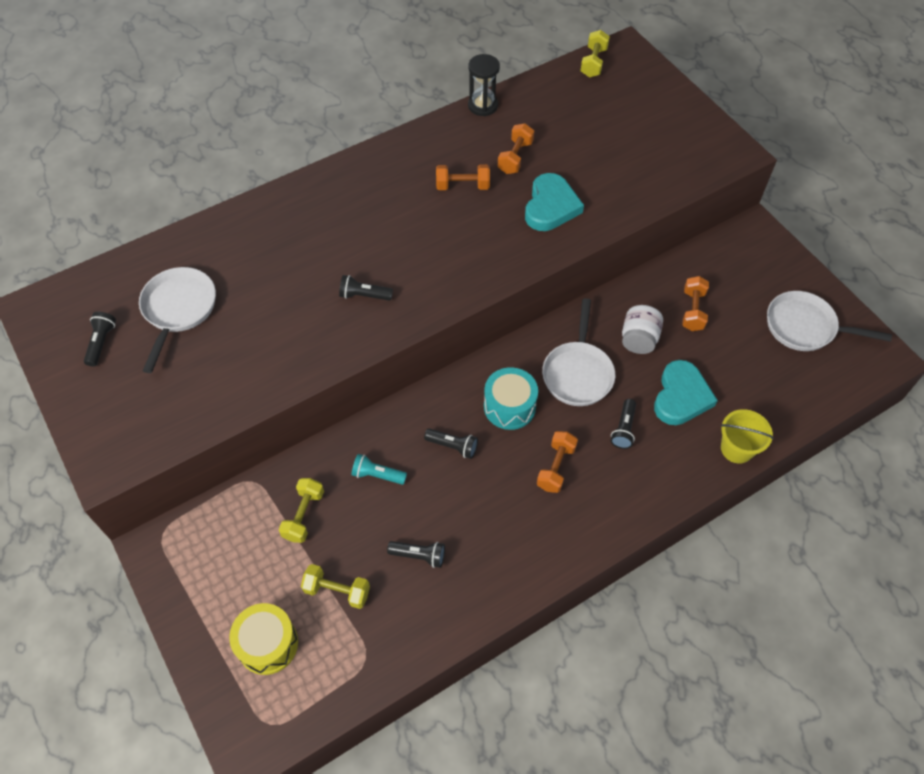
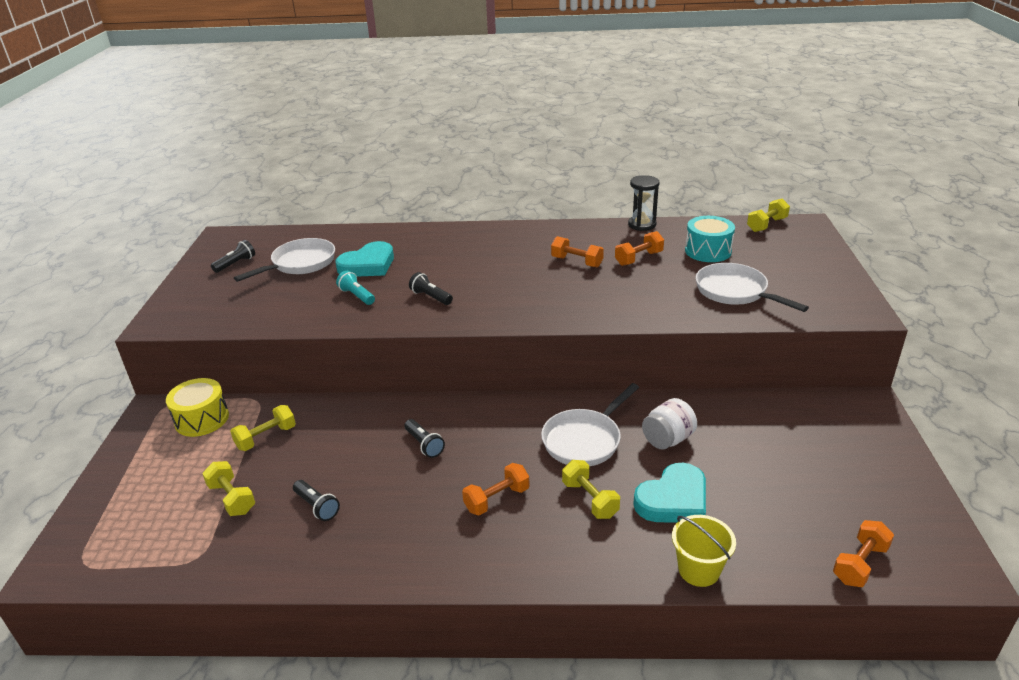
camera: 35 degrees right, 25 degrees down
(268, 644) = (146, 507): yellow drum -> yellow drum (202, 419)
(377, 475) = (346, 437): turquoise flashlight -> turquoise flashlight (357, 296)
(509, 406) = (499, 438): turquoise drum -> turquoise drum (708, 251)
(550, 206) = (640, 294): turquoise heart -> turquoise heart (368, 265)
(623, 429) = (590, 499): black flashlight -> yellow dumbbell
(693, 310) = (745, 439): orange dumbbell -> orange dumbbell (860, 564)
(805, 327) = (870, 501): white pan -> white pan (735, 292)

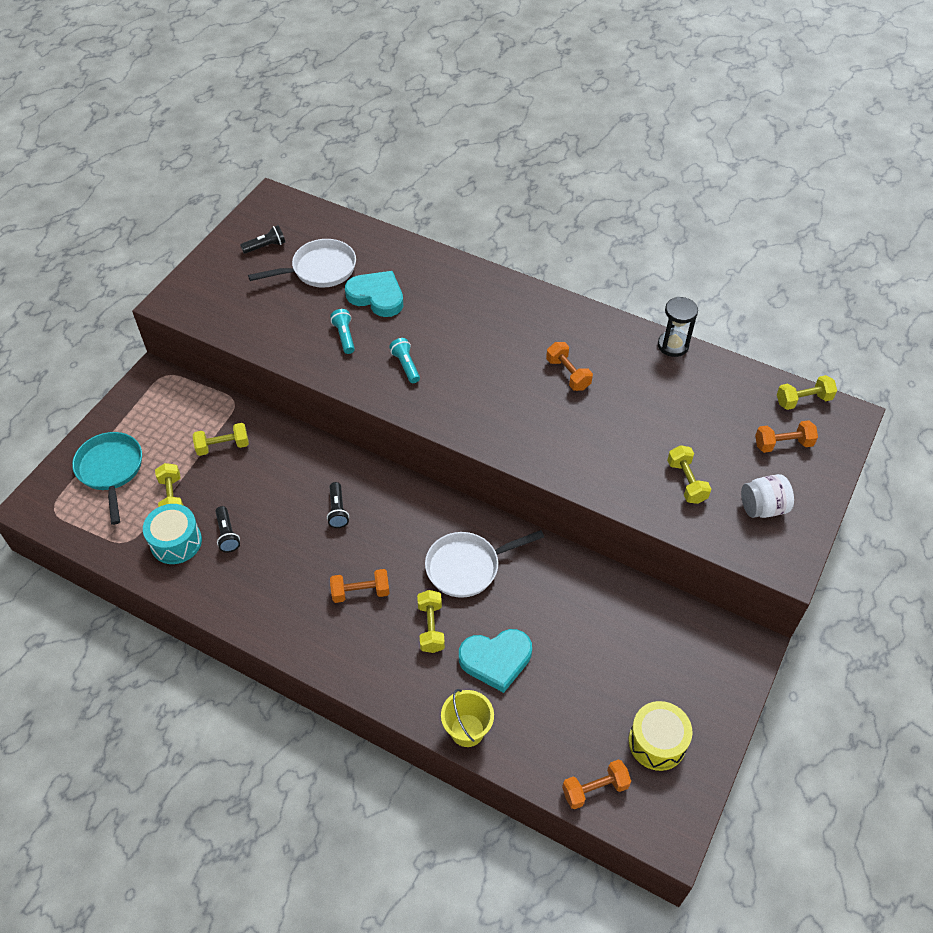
camera: 25 degrees right, 20 degrees up
(142, 501) = (111, 470): none -> turquoise pan
(202, 419) = (184, 403): yellow drum -> yellow drum (657, 742)
(368, 265) = (377, 296): turquoise heart -> turquoise heart turned 135 degrees counterclockwise
(431, 297) = (406, 365): black flashlight -> turquoise flashlight
(638, 258) = (631, 395): orange dumbbell -> orange dumbbell (783, 444)
(668, 439) = (537, 599): white jar -> white jar (763, 507)
(708, 251) = (708, 413): turquoise drum -> turquoise drum (176, 542)
(735, 292) = (686, 482): white pan -> yellow dumbbell

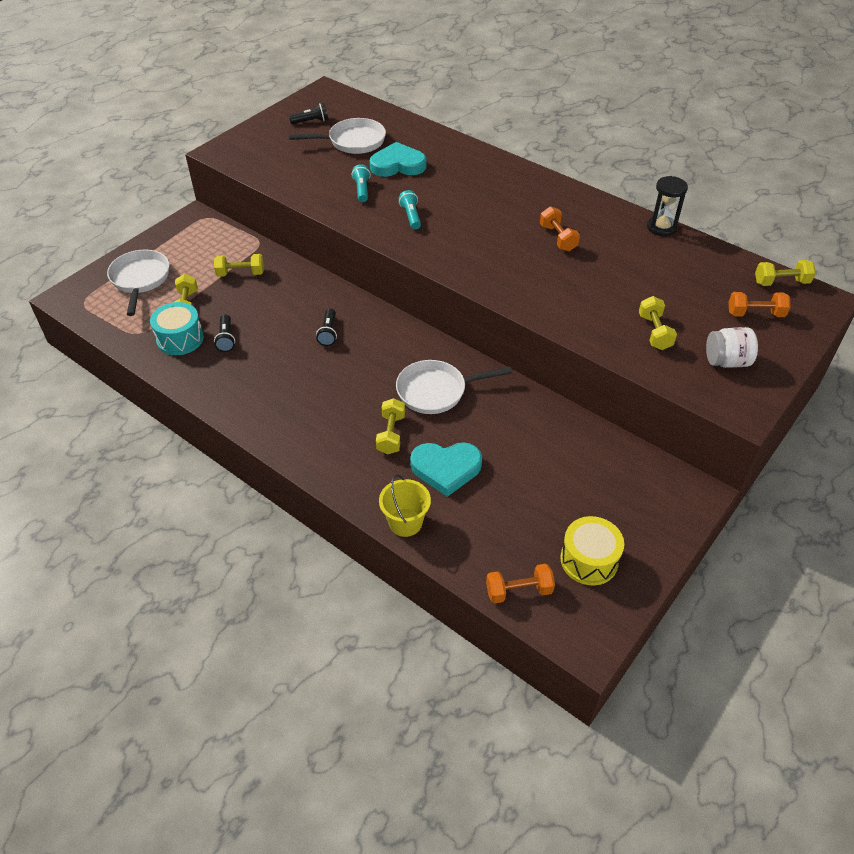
camera: 10 degrees right, 5 degrees down
(111, 470) = (140, 280): turquoise pan -> white pan
(361, 592) = (333, 398): orange dumbbell -> none
(377, 296) = (398, 165): turquoise heart -> turquoise heart turned 45 degrees counterclockwise

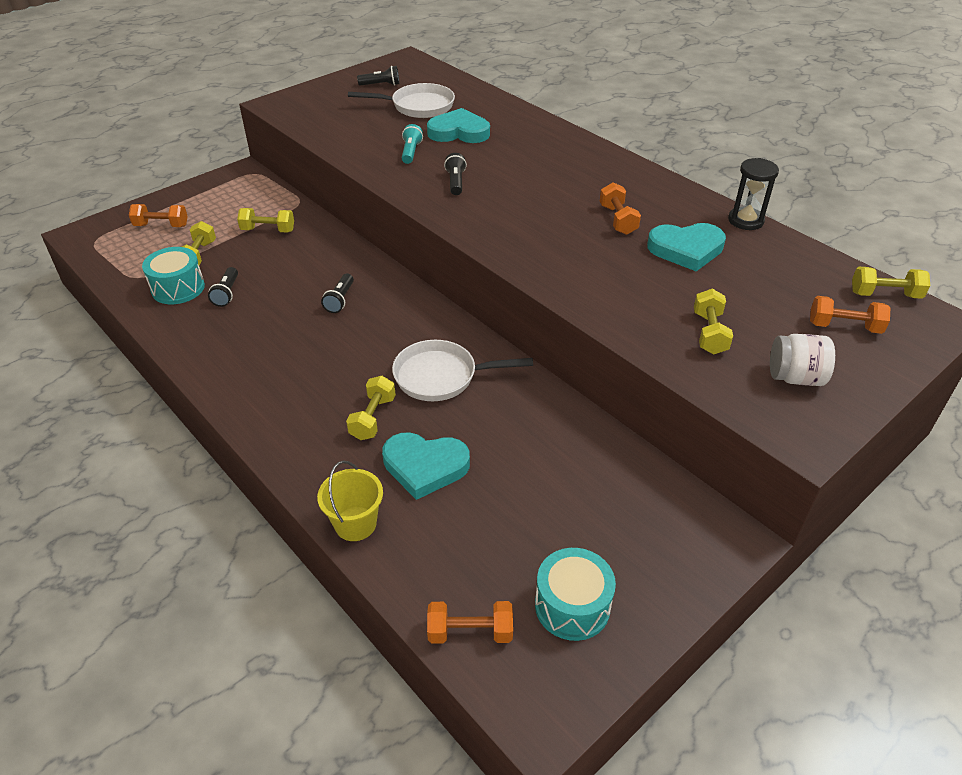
camera: 10 degrees right, 5 degrees down
(140, 280) = (161, 225): white pan -> orange dumbbell
(411, 216) = (455, 182): turquoise flashlight -> black flashlight
(589, 560) = (572, 606): yellow drum -> turquoise drum
(620, 260) = (686, 249): none -> turquoise heart

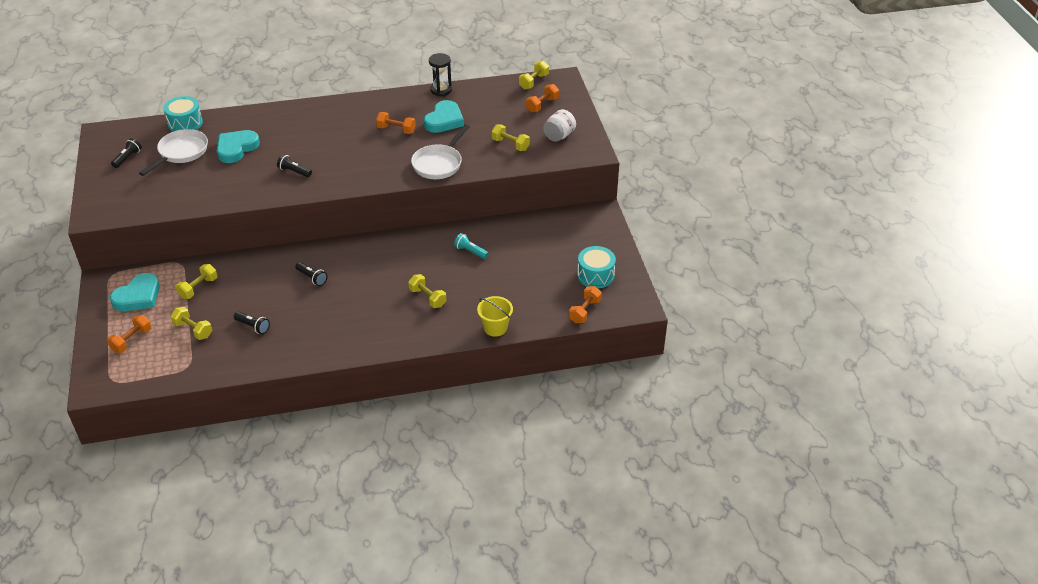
camera: 60 degrees left, 0 degrees up
(178, 288) = (222, 348): turquoise drum -> turquoise drum (185, 123)
(411, 152) = (238, 176): turquoise flashlight -> turquoise flashlight (470, 251)
(425, 466) = (479, 291): turquoise heart -> turquoise heart (138, 296)
(441, 376) = (419, 261): white pan -> white pan (439, 163)

